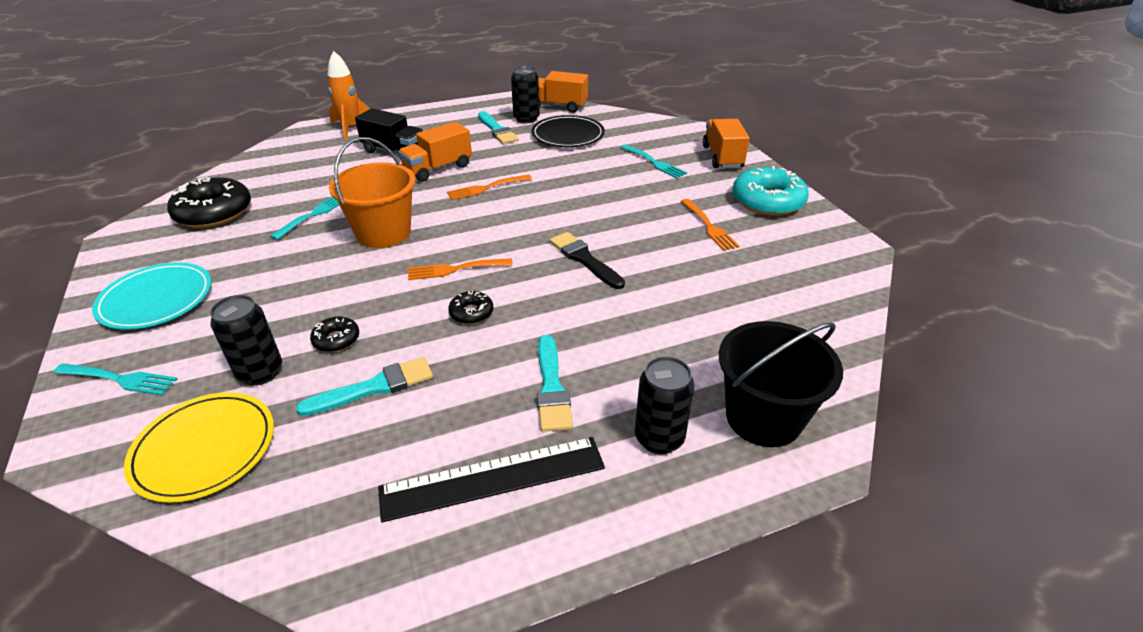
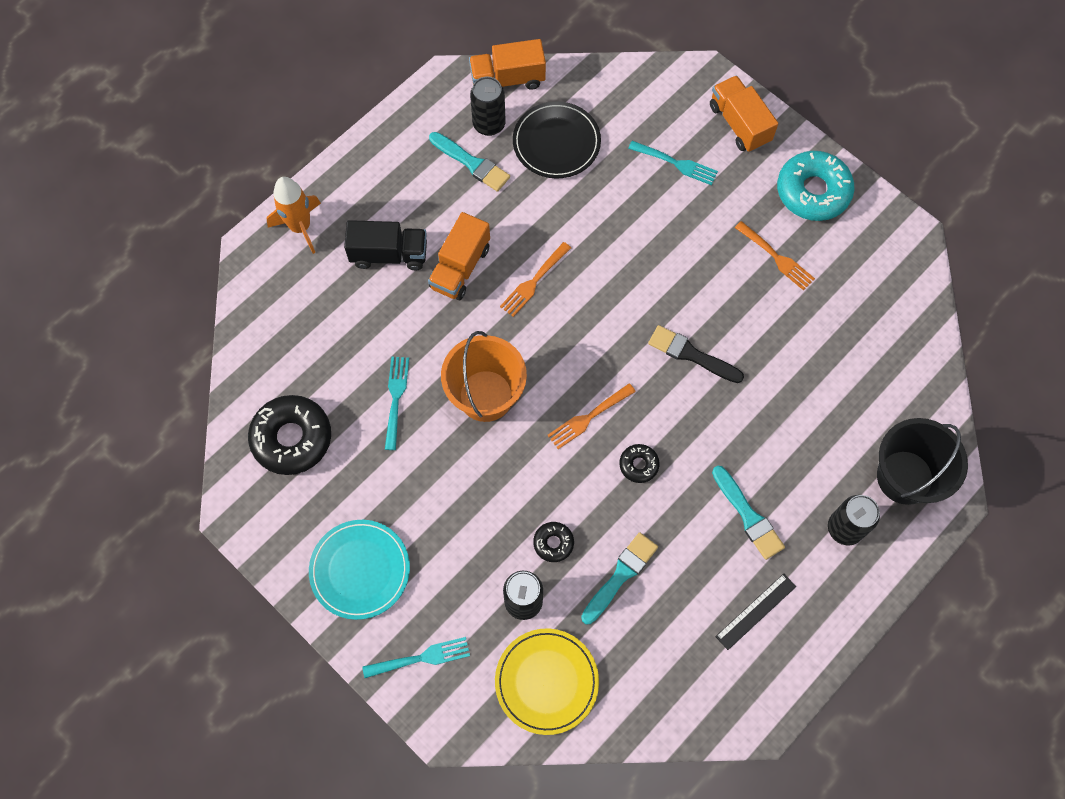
camera: 25 degrees left, 30 degrees up
(493, 478) = (755, 611): black ruler -> black ruler, size x0.60

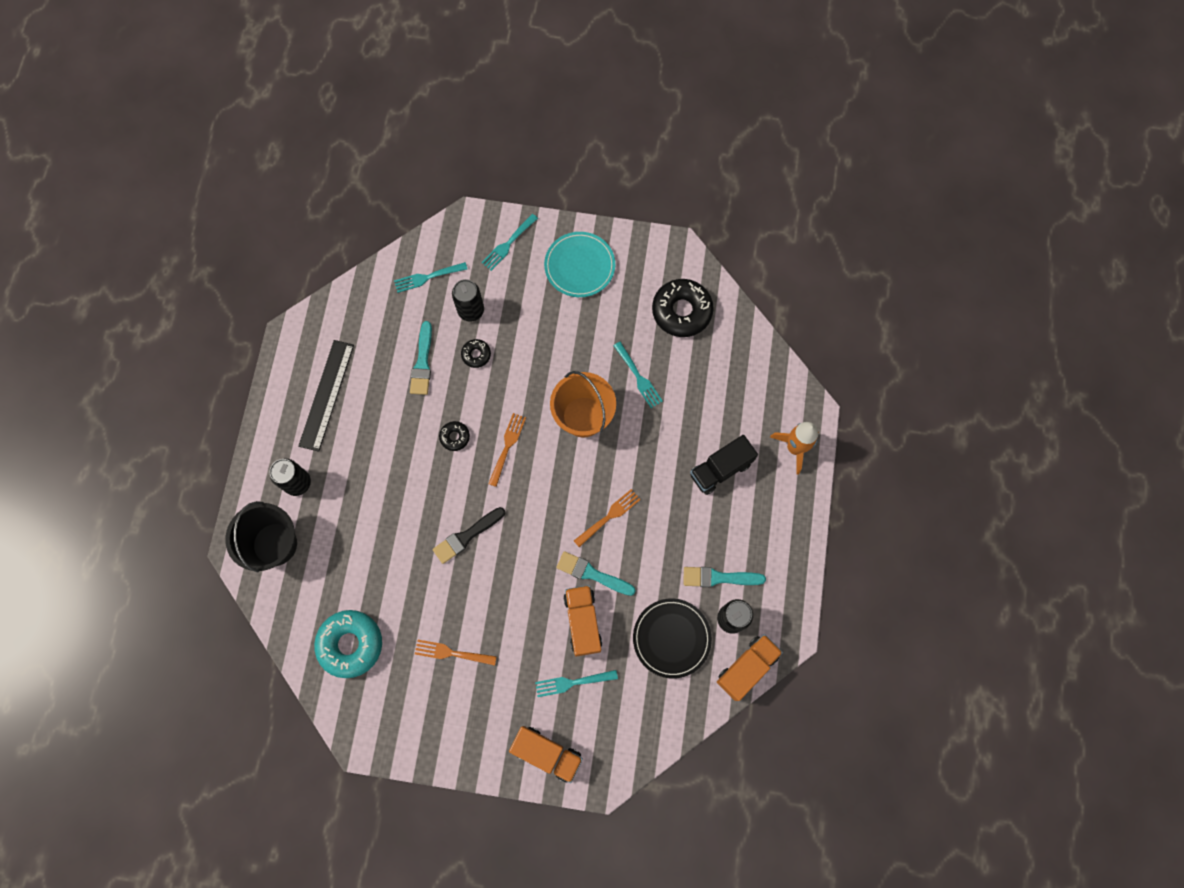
camera: 145 degrees right, 5 degrees up
(460, 267) = (666, 492): orange truck -> orange truck (583, 622)
(534, 281) = (609, 516): orange fork -> orange fork turned 45 degrees clockwise
(546, 681) = (427, 277): yellow plate -> turquoise fork
(691, 355) = (467, 536): black brush -> black brush turned 150 degrees clockwise
(748, 515) = (365, 450): turquoise brush -> turquoise brush (592, 574)
(755, 611) = (327, 395): black ruler -> black ruler, size x1.65
(813, 191) = (456, 730): turquoise donut -> turquoise donut (350, 644)

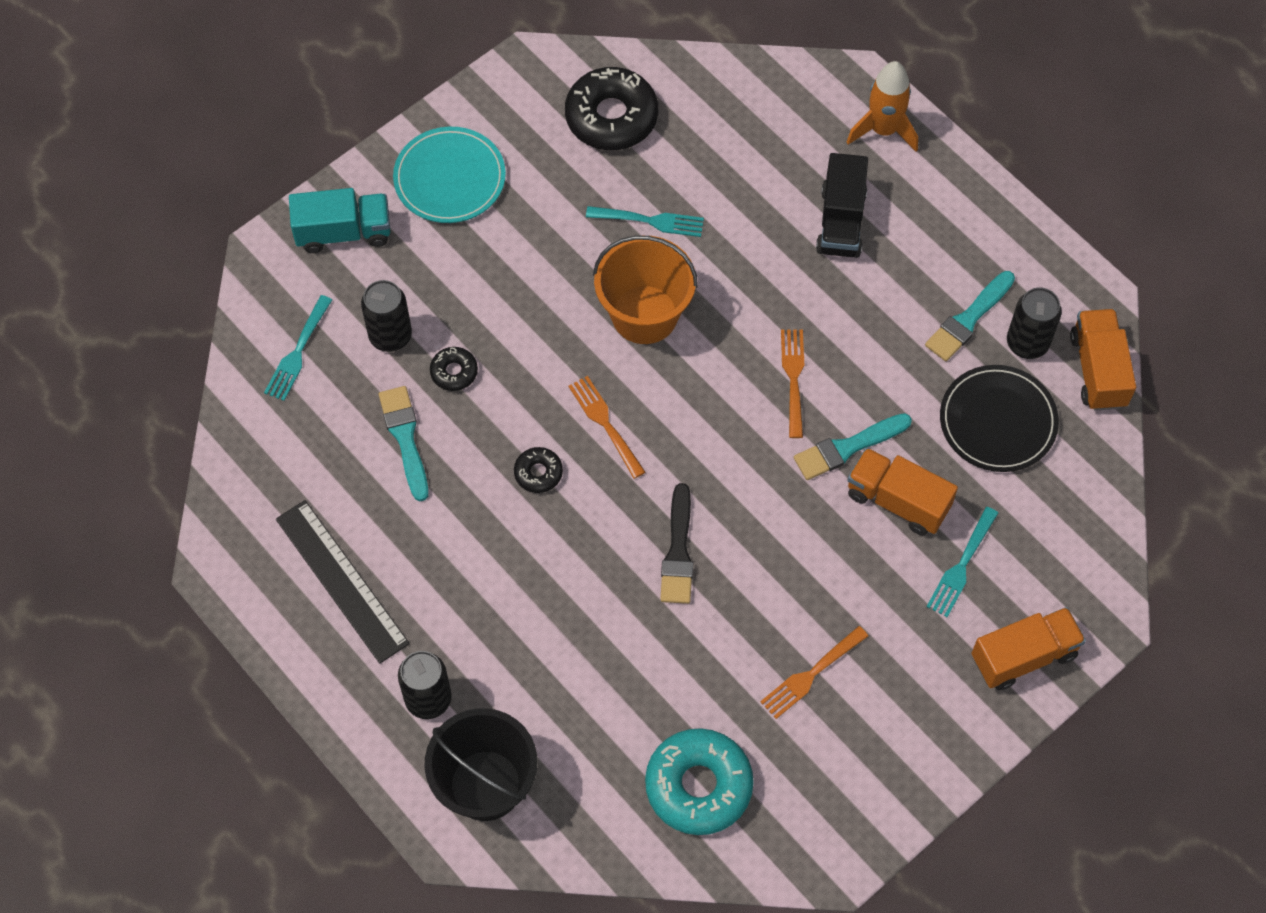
camera: 50 degrees left, 10 degrees down
(422, 362) = (405, 439): turquoise brush -> turquoise brush turned 150 degrees counterclockwise
(508, 244) = (343, 232): turquoise fork -> turquoise truck

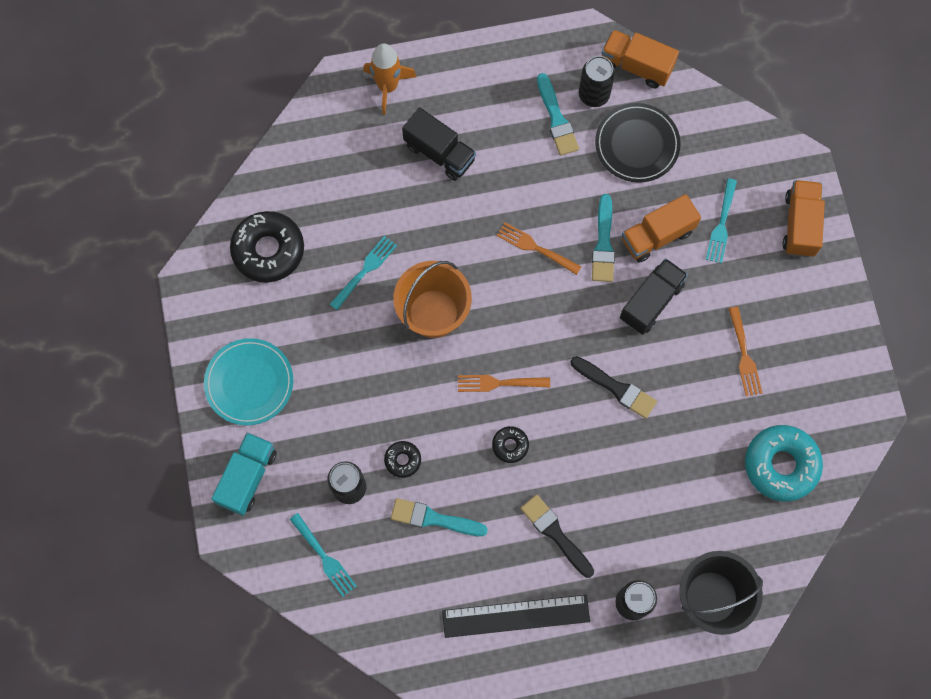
camera: 60 degrees left, 10 degrees up
(462, 574) = (556, 534): none -> black brush
(810, 536) = (651, 302): none -> black truck
(961, 566) = (721, 224): turquoise fork -> turquoise fork turned 45 degrees clockwise

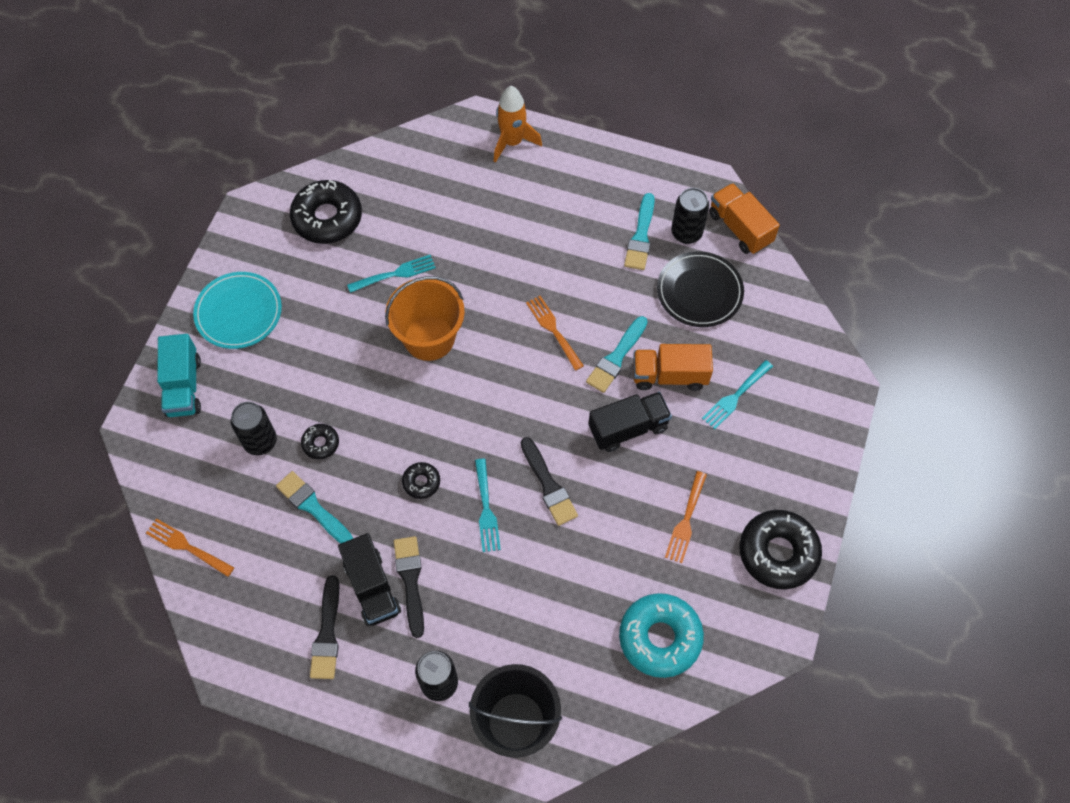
camera: 30 degrees right, 10 degrees down
(248, 477) = (183, 386): turquoise truck -> turquoise truck turned 120 degrees clockwise
(324, 557) = (199, 487): turquoise fork -> turquoise fork (486, 509)
(439, 153) = (521, 213): black truck -> black truck (372, 587)
(499, 383) = (447, 424): orange fork -> orange fork (187, 546)
(516, 616) = (327, 633): black ruler -> black brush
(800, 224) = (810, 434): orange truck -> none
(831, 341) = (778, 553): none -> black donut

